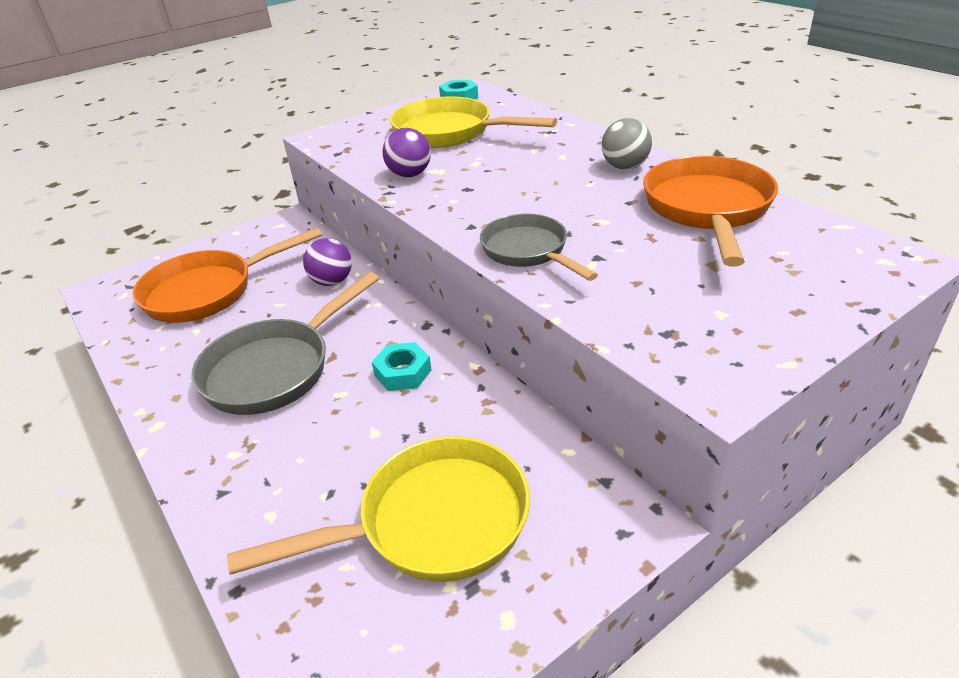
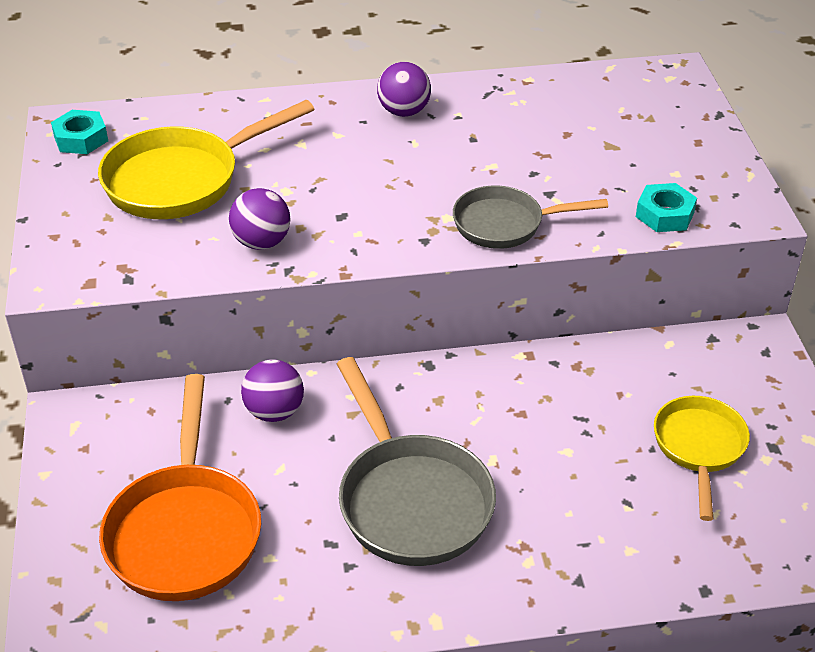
camera: 65 degrees left, 5 degrees up
(403, 373) = (494, 406): turquoise nut -> turquoise nut (664, 214)
(432, 522) = (699, 448): yellow pan -> yellow pan, size x0.64
(625, 167) = (404, 111): grey ball -> purple ball
(707, 209) = (527, 109): orange pan -> none

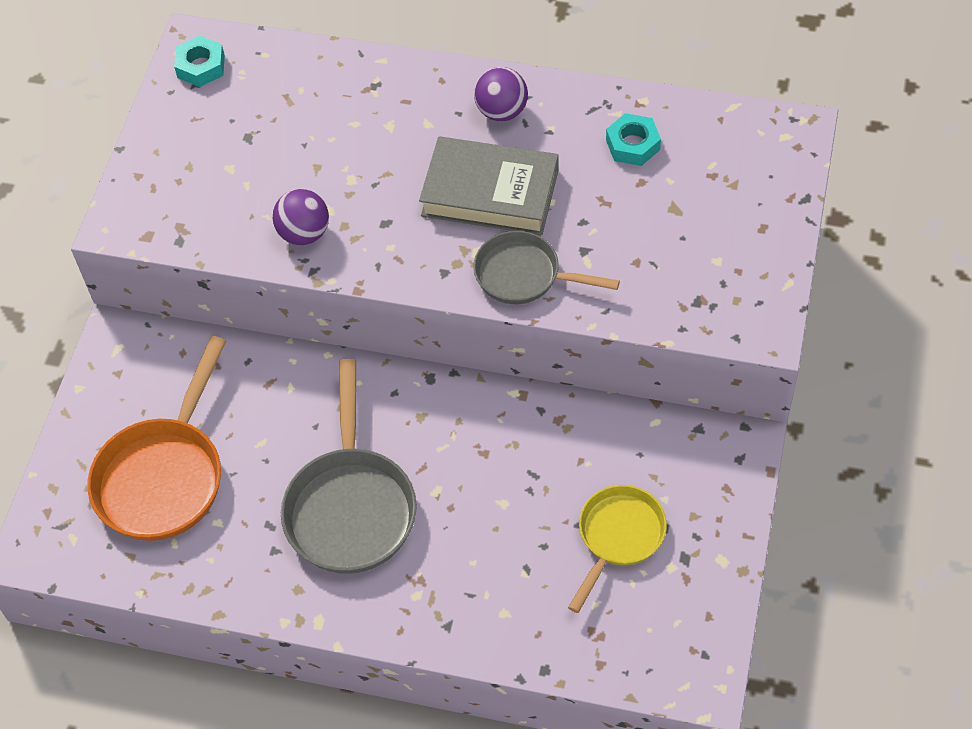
camera: 25 degrees right, 15 degrees up
(182, 180) = (267, 141): yellow pan -> none
(274, 411) = (280, 385): purple ball -> none
(431, 171) = (490, 193): none -> grey book
(664, 214) = (676, 307): turquoise nut -> turquoise nut (632, 145)

